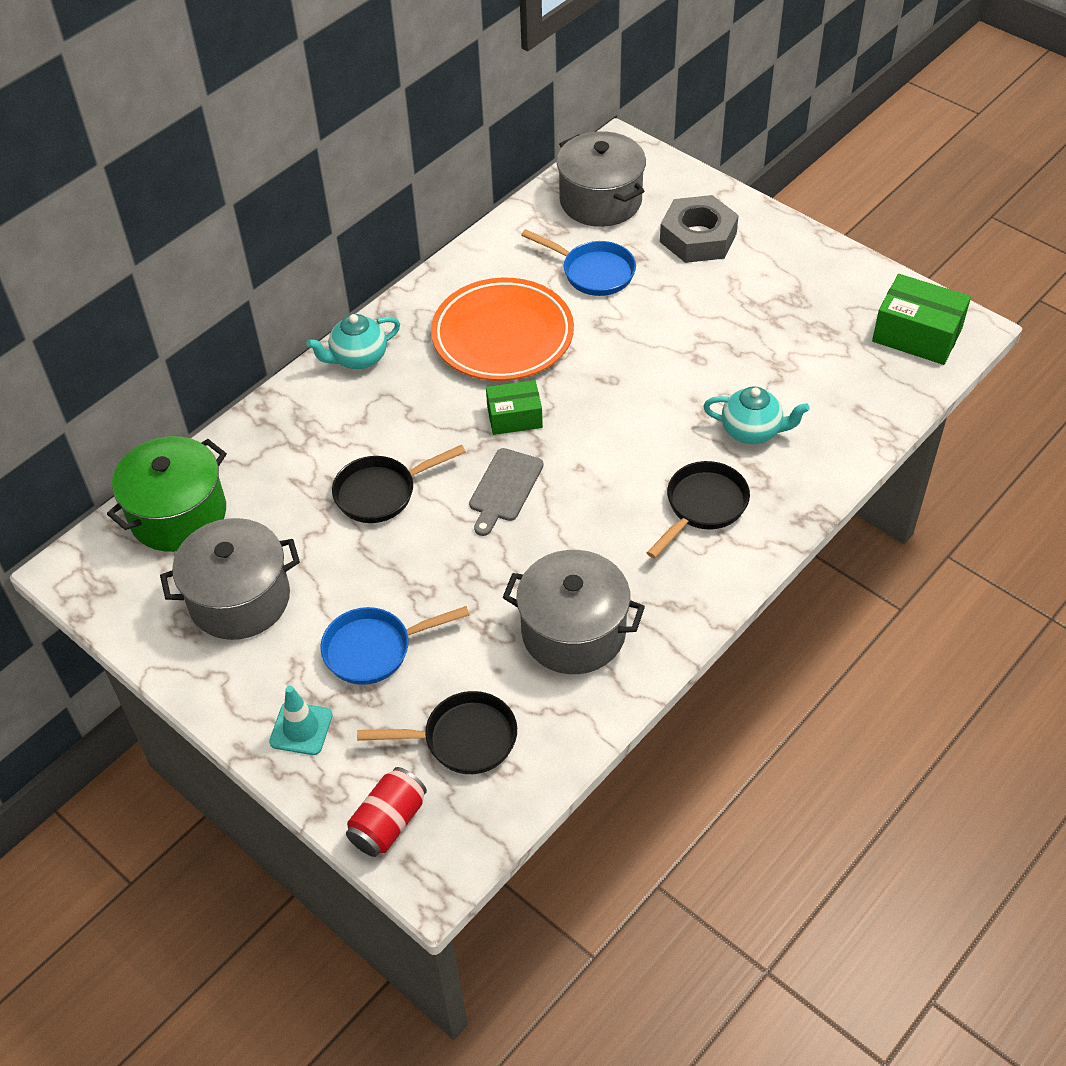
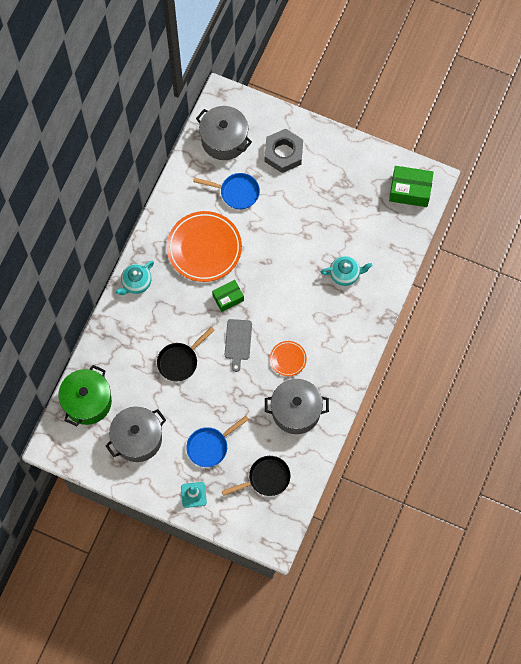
camera: 20 degrees left, 20 degrees up
(388, 822) = (248, 526): red can -> none
(591, 539) = (288, 359): none -> orange plate
(702, 506) = (334, 325): black pan -> none

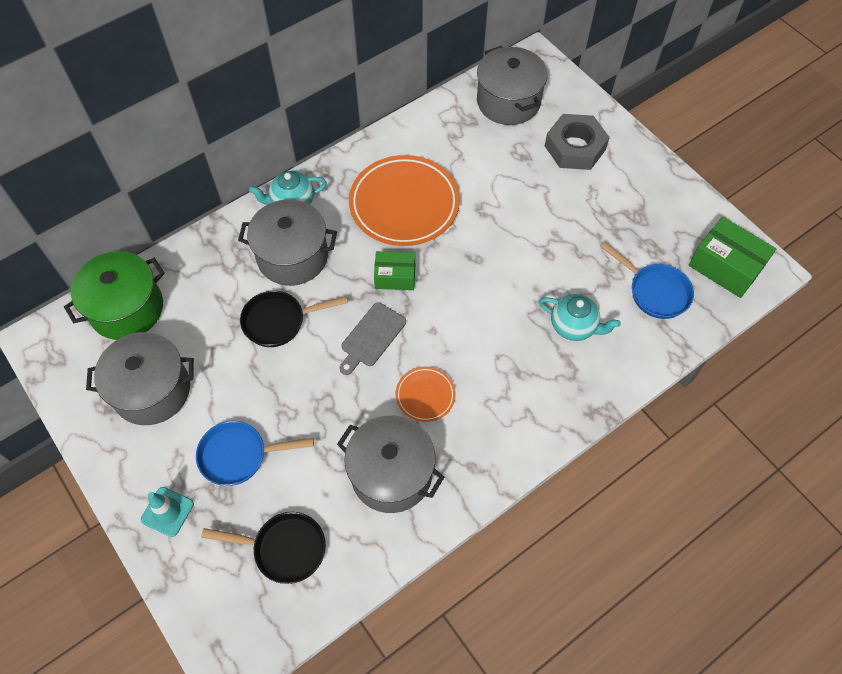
camera: 30 degrees right, 10 degrees down
(160, 317) = (292, 256): none -> grey pot
(236, 192) = (487, 162): blue pan -> blue pan (655, 291)

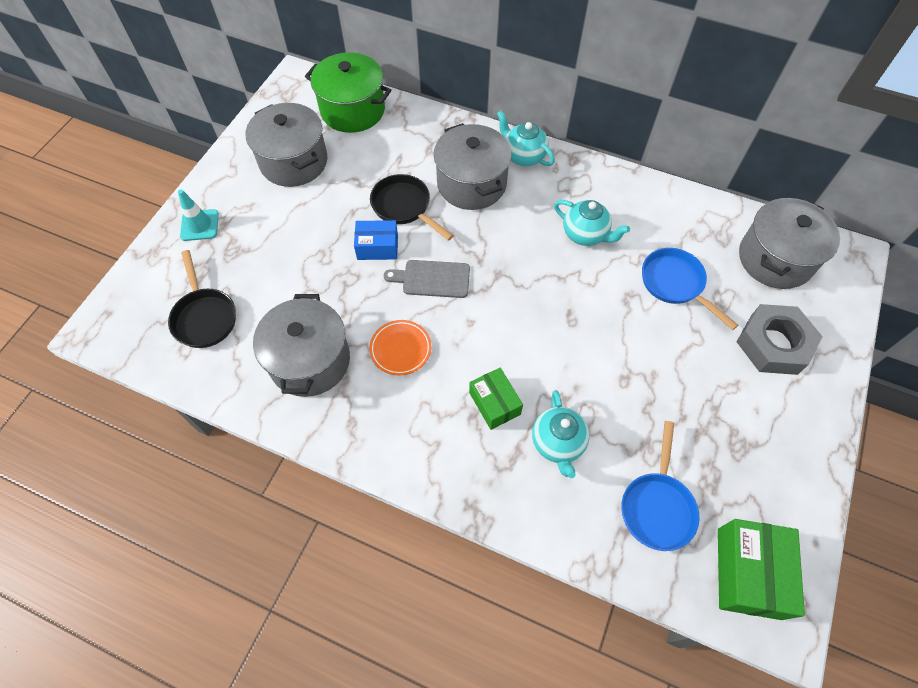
camera: 60 degrees right, 0 degrees up
(239, 455) = (269, 244): blue pan -> blue pan (675, 284)
(308, 364) = (377, 247): none -> blue box
(395, 276) = (505, 265): green box -> green box (494, 403)
(404, 204) = (585, 234): orange plate -> turquoise teapot

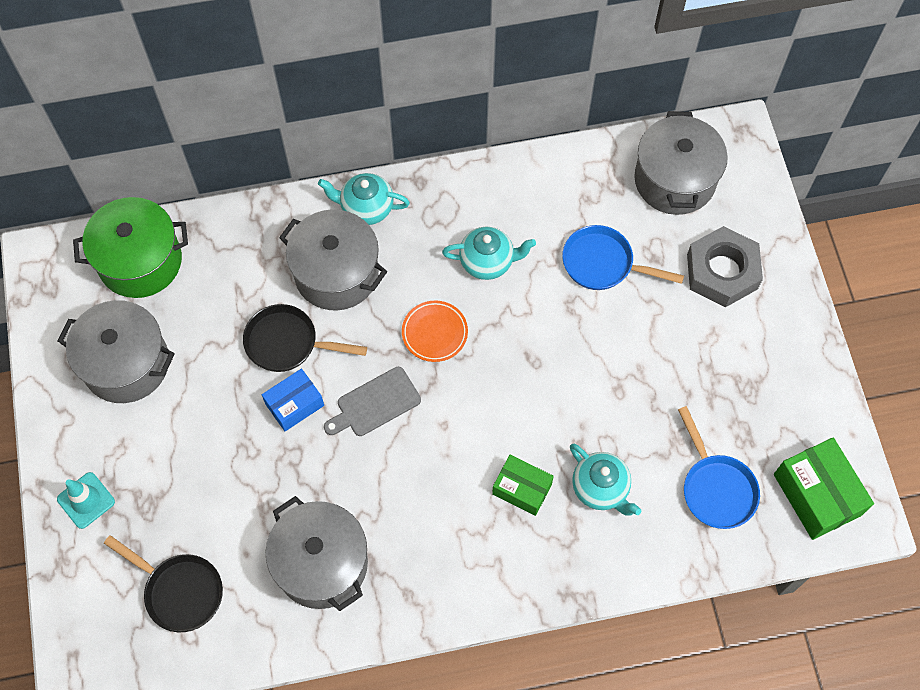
camera: 35 degrees left, 5 degrees up
(400, 349) = (399, 495): orange plate -> orange plate (434, 333)

